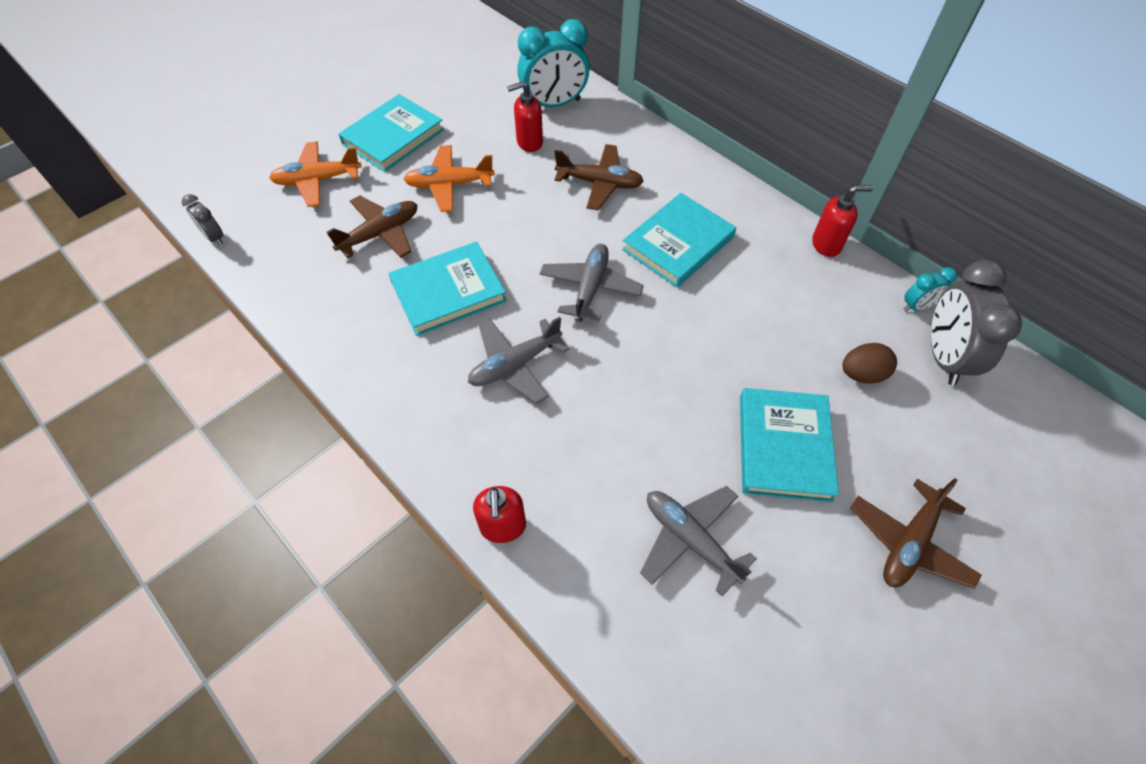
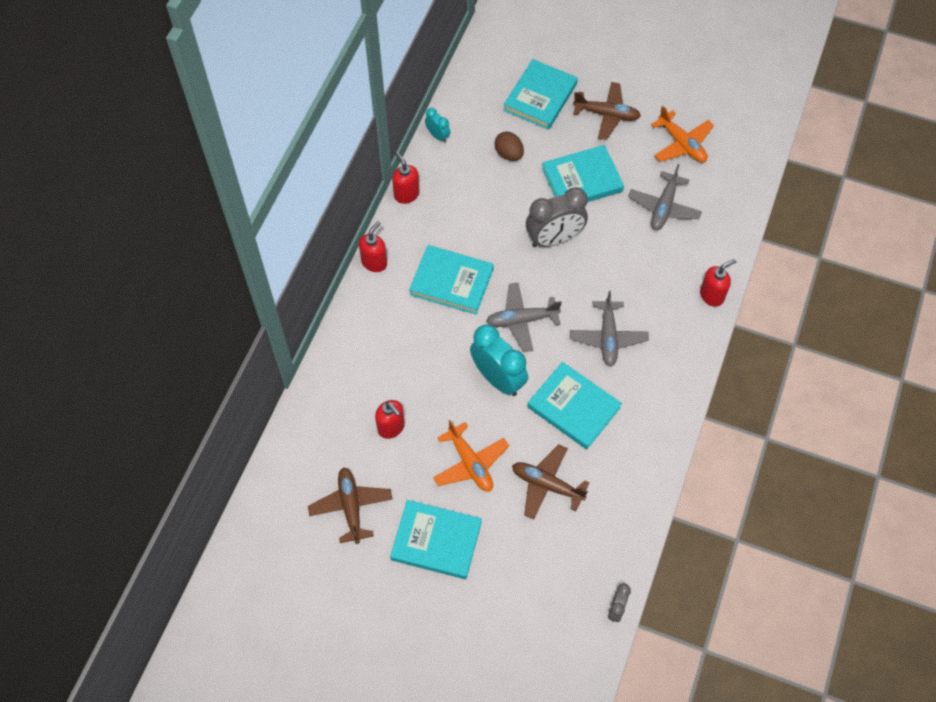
camera: 115 degrees left, 5 degrees up
(317, 180) = (517, 570): orange plane -> orange plane (682, 144)
(515, 365) = (608, 337): grey plane -> grey plane turned 60 degrees clockwise
(554, 104) = (332, 430): turquoise clock -> turquoise clock (498, 379)
(599, 183) = (414, 355): brown plane -> brown plane (351, 507)
(737, 188) = (374, 262): none -> red soap dispenser
(943, 357) = (472, 117): grey clock -> grey clock (554, 239)
(968, 459) = (540, 97): none -> turquoise book

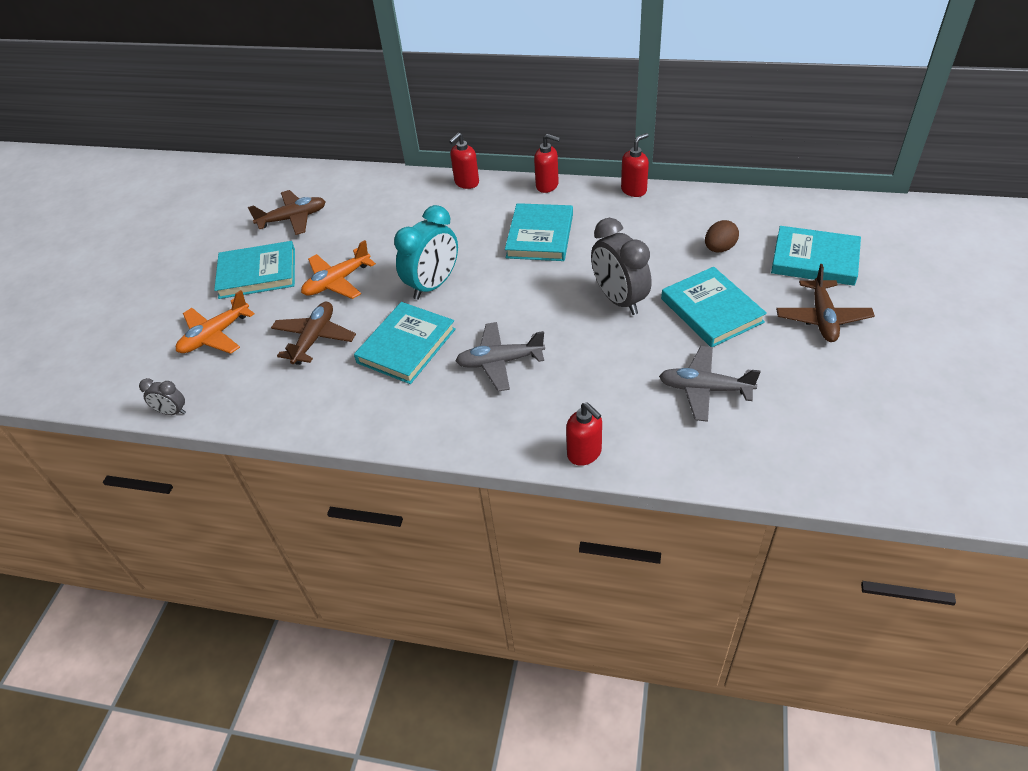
camera: 85 degrees right, 15 degrees down
(391, 427) = (372, 227): red soap dispenser -> red soap dispenser (466, 183)
(436, 541) = (257, 273): turquoise book -> turquoise book turned 75 degrees clockwise
(438, 136) = (717, 197): turquoise clock -> none
(521, 320) = (506, 291): grey plane -> none
(682, 144) = (816, 395): orange plane -> orange plane (215, 335)

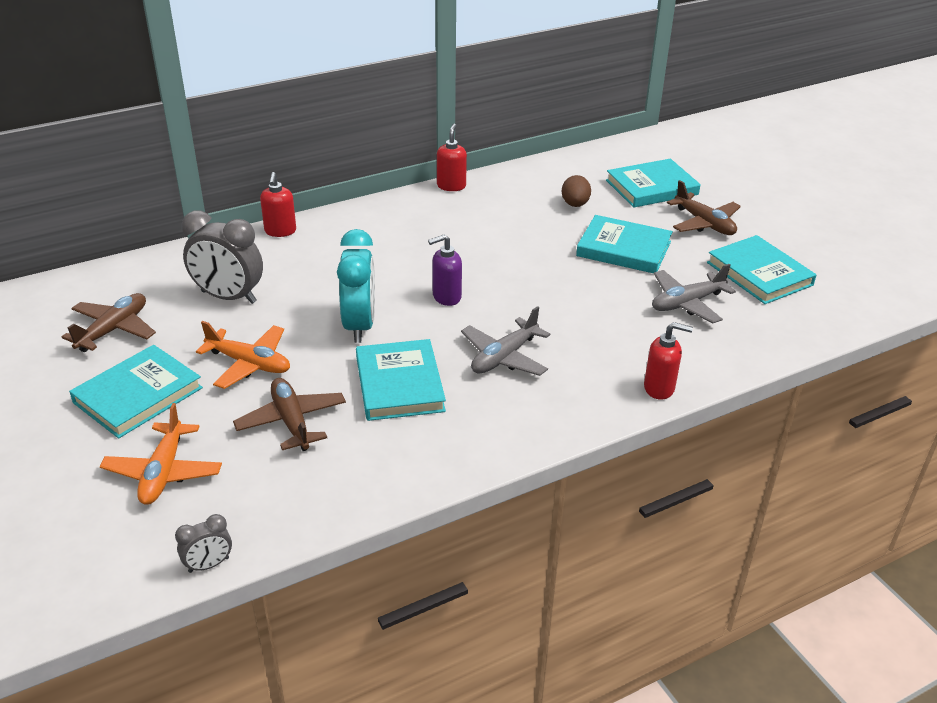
camera: 45 degrees left, 10 degrees down
(337, 282) = (249, 364): orange plane -> orange plane turned 75 degrees counterclockwise
(517, 290) = (446, 297): none -> purple soap dispenser
(540, 236) = (412, 248): turquoise book -> turquoise book (759, 274)
(547, 186) = (367, 207): red soap dispenser -> none
(619, 300) = (544, 270): grey clock -> grey clock (228, 297)

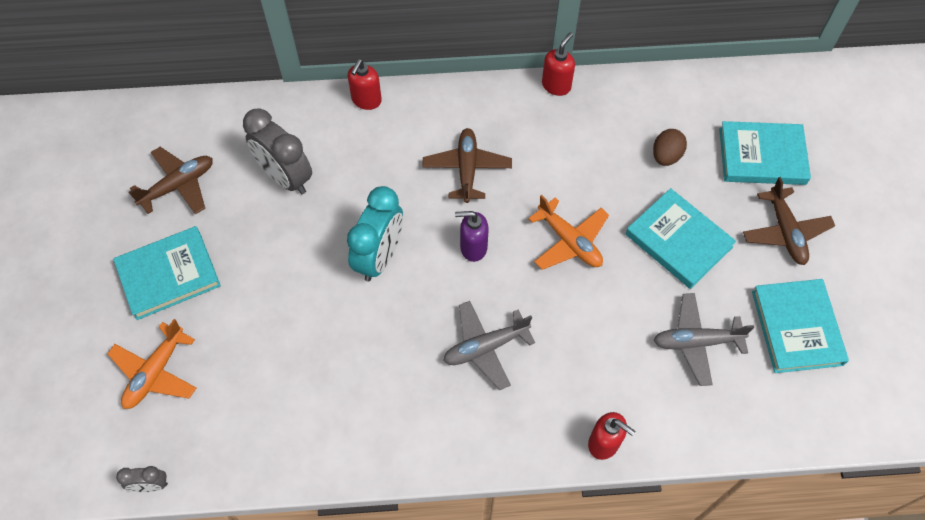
camera: 25 degrees right, 25 degrees up
(249, 364) = (268, 271): orange plane -> orange plane (569, 241)
(291, 421) = (273, 355): brown plane -> brown plane (467, 169)
(399, 384) = (379, 345): turquoise book -> none

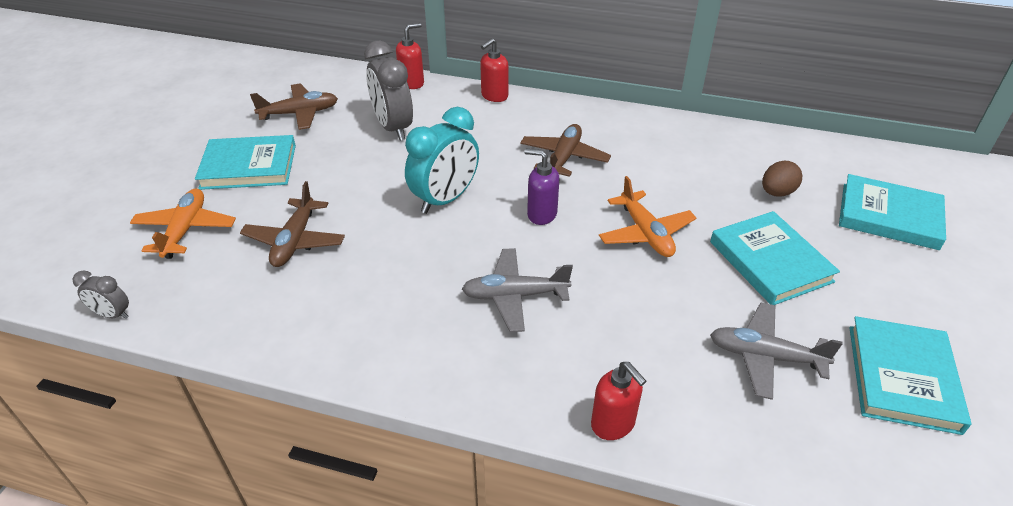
camera: 20 degrees right, 20 degrees down
(155, 372) = (185, 230): orange plane -> orange plane turned 135 degrees clockwise
(556, 85) = (678, 121): red soap dispenser -> red soap dispenser (412, 83)
(785, 232) = (904, 284): brown plane -> brown plane (295, 241)

